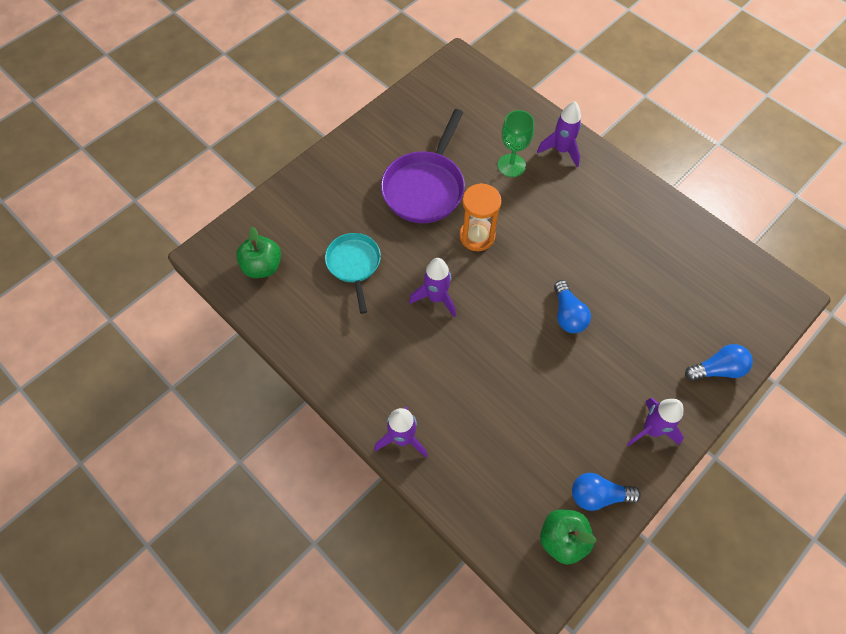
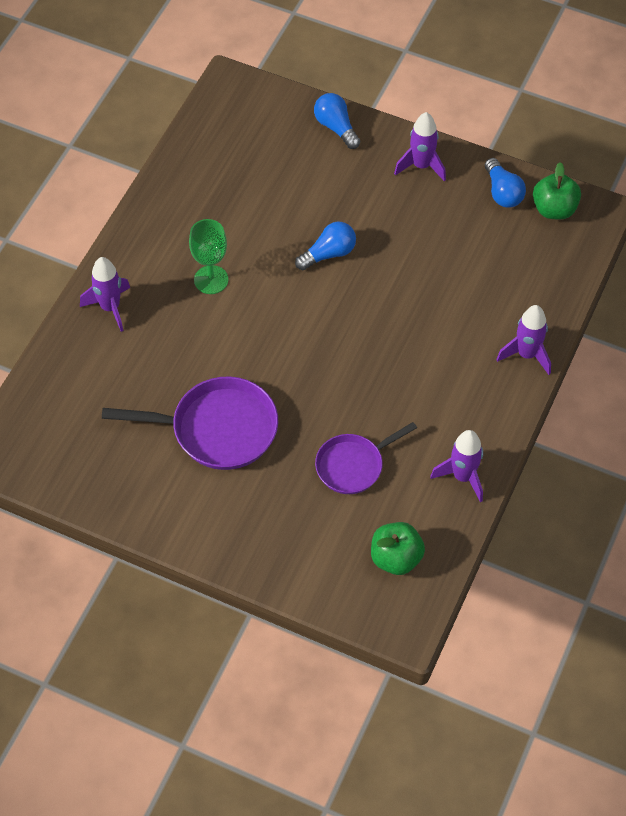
camera: 110 degrees left, 5 degrees down
(354, 264) = (353, 465): turquoise pan -> purple pan
(436, 298) = (360, 373): purple rocket -> purple rocket (463, 477)
(477, 236) = (265, 358): orange hourglass -> none
(511, 165) = (151, 351): green goblet -> green goblet (211, 280)

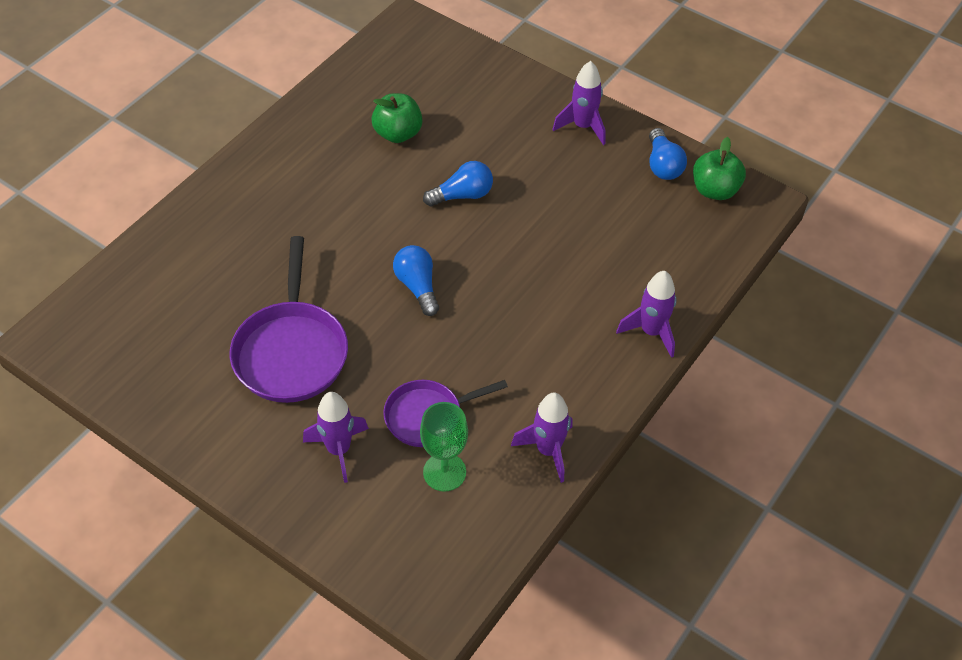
camera: 10 degrees right, 5 degrees down
(110, 308) = (218, 210): purple rocket -> purple rocket (339, 450)
(211, 280) = (331, 200): green goblet -> green goblet (444, 472)
(217, 429) = (291, 351): purple pan -> purple pan turned 75 degrees clockwise
(336, 127) = (504, 77): blue light bulb -> blue light bulb (417, 286)
(396, 558) = (448, 528): green apple -> green apple (398, 133)

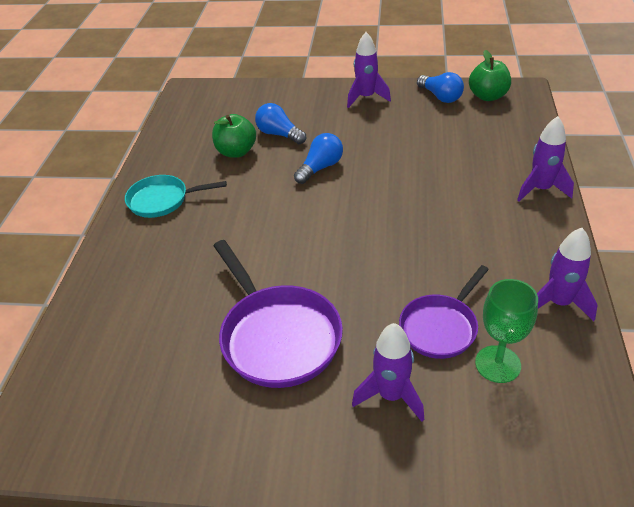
camera: 25 degrees left, 10 degrees down
(291, 158) = (162, 200): none -> turquoise pan
(417, 286) = (342, 239): blue light bulb -> blue light bulb (279, 134)

